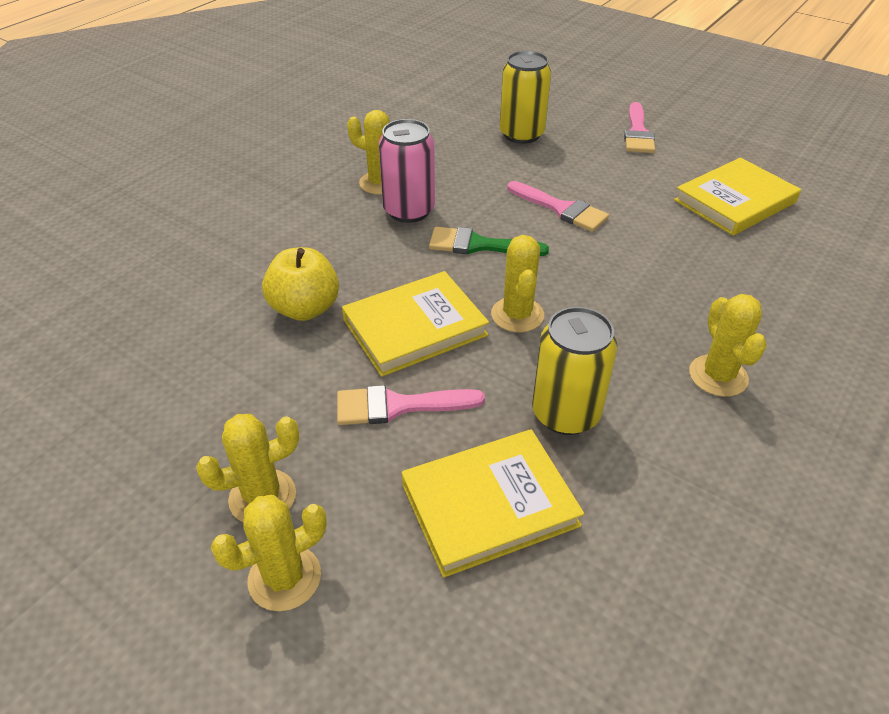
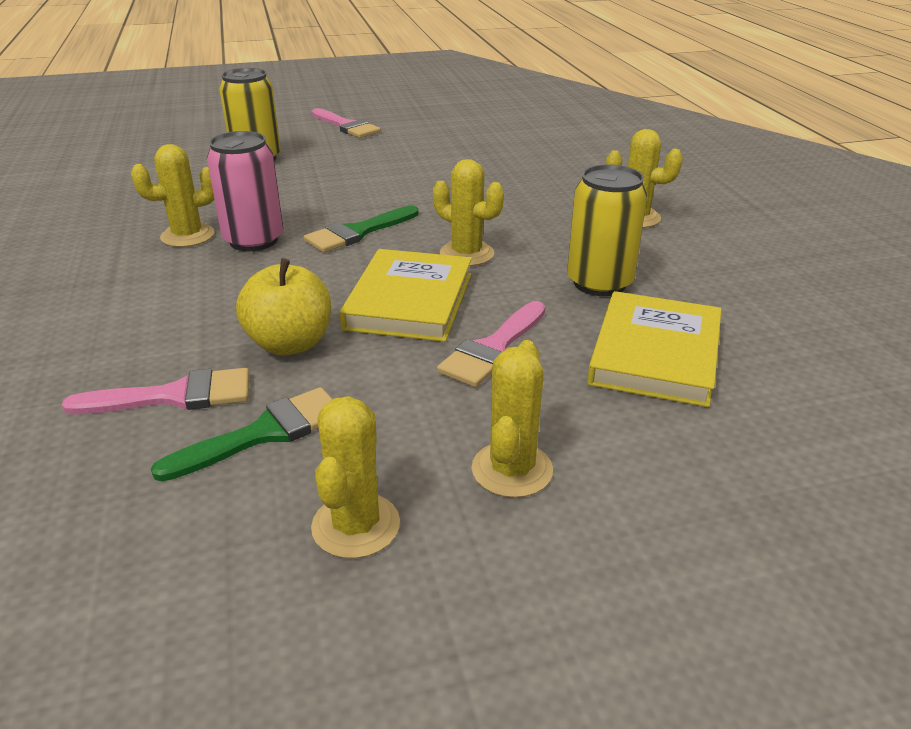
camera: 50 degrees left, 10 degrees down
(205, 360) = (264, 433): none -> green brush
(284, 578) = (628, 495): yellow cactus -> yellow cactus (356, 525)
(561, 209) = (377, 186): pink brush -> pink brush (174, 396)
(734, 201) = (479, 136): yellow book -> none

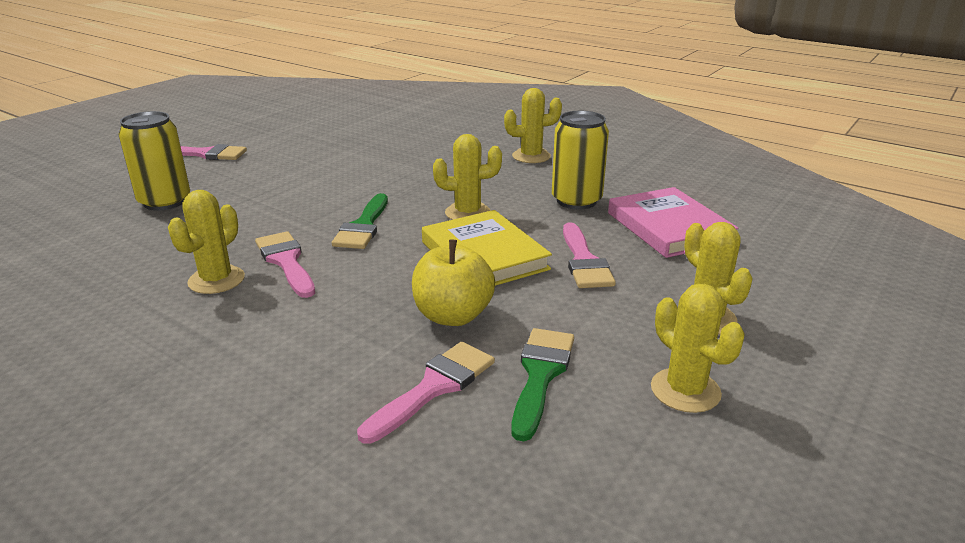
camera: 40 degrees left, 5 degrees down
(253, 240) = (286, 261): pink can -> pink brush
(655, 354) = (669, 227): yellow book -> pink book

